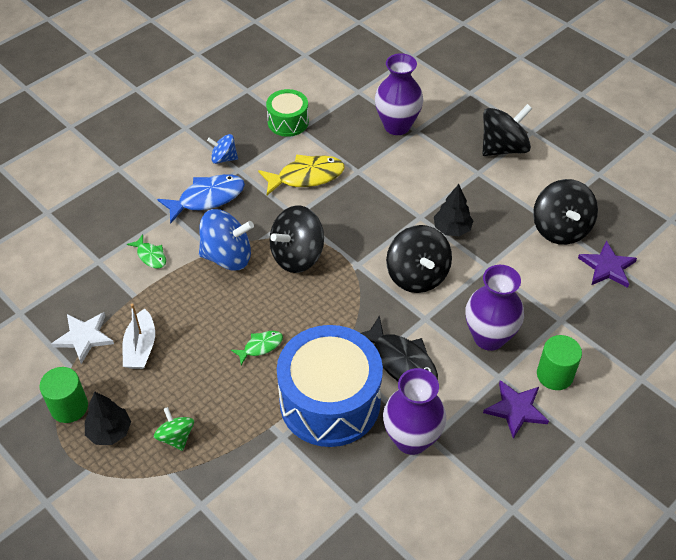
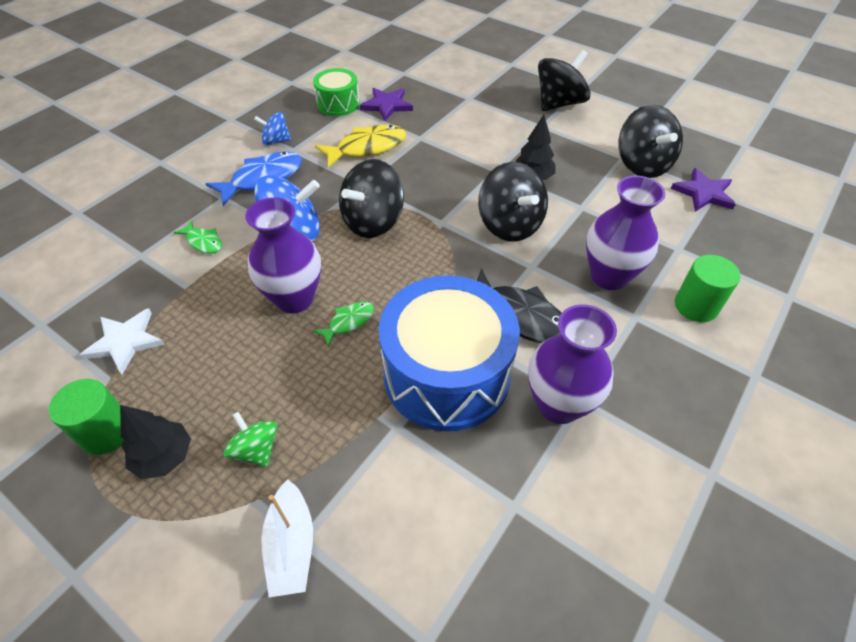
camera: 10 degrees left, 0 degrees up
(141, 347) = (199, 344): white boat -> white boat (291, 545)
(397, 126) = (449, 96): purple vase -> purple vase (294, 299)
(516, 409) = (668, 350): purple star -> purple star (387, 105)

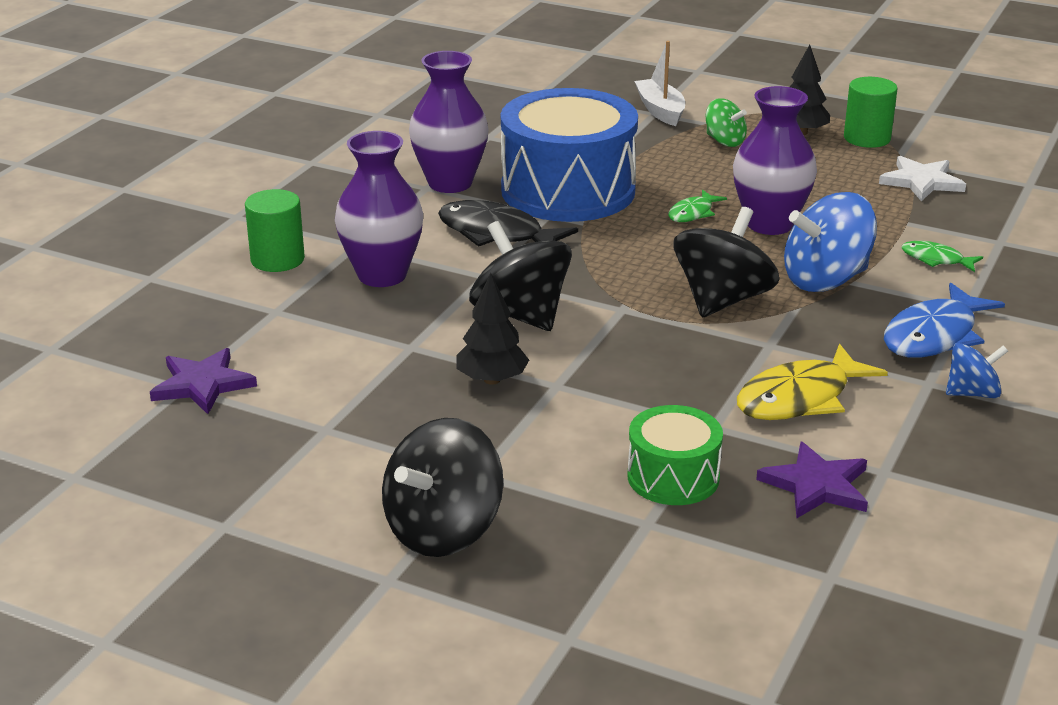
camera: 170 degrees right, 20 degrees down
(338, 104) = (920, 478): green drum -> green drum (673, 477)
(642, 165) = (294, 419): black spinning top -> none

